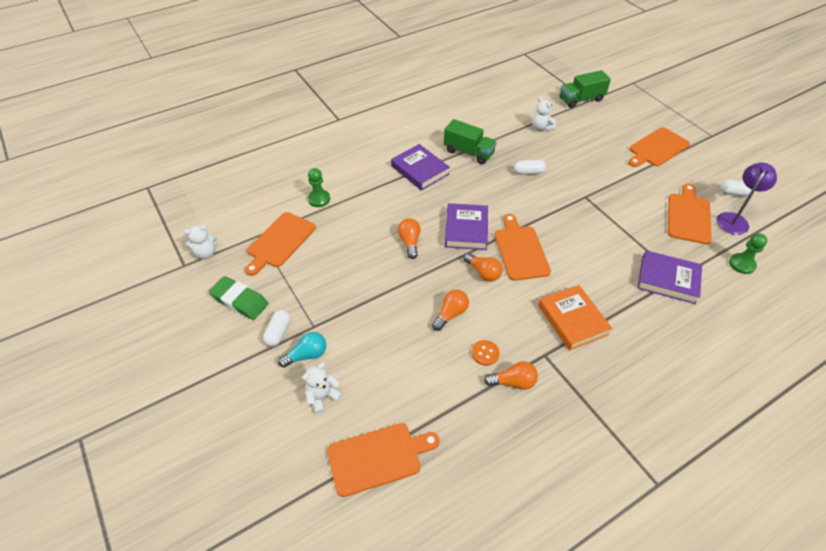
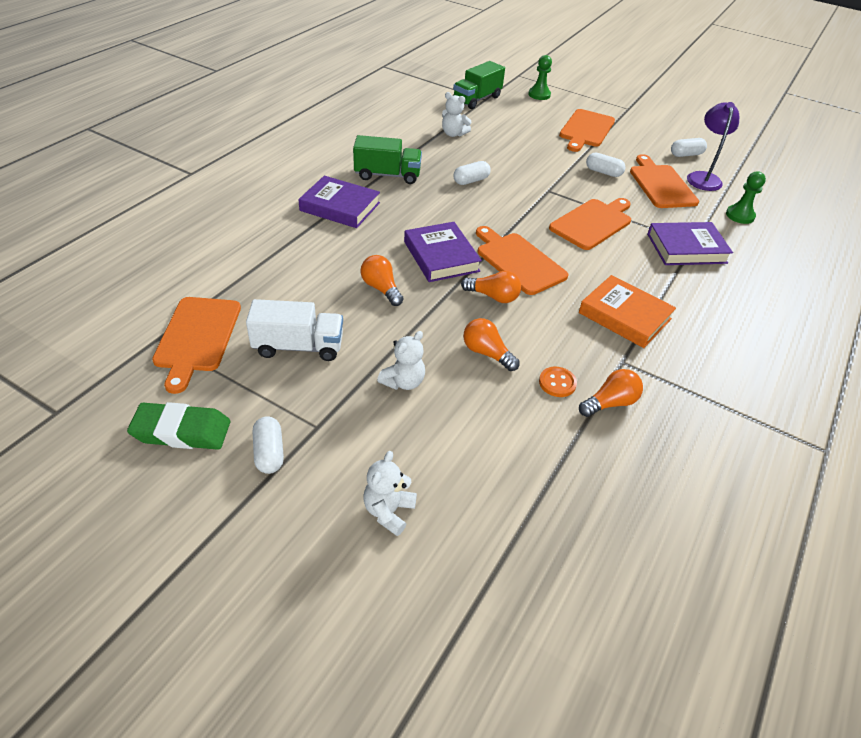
camera: 30 degrees left, 5 degrees down
(206, 253) = (84, 385): white teddy bear -> white teddy bear (403, 382)
(306, 355) = (330, 467): turquoise light bulb -> none
(319, 199) = (223, 271): green pawn -> green pawn (539, 95)
(334, 268) = (298, 346): none -> white truck
(378, 458) = (514, 556): orange cutting board -> orange cutting board (592, 223)
(450, 314) = (487, 353): orange light bulb -> orange light bulb turned 60 degrees counterclockwise
(644, 192) = (603, 172): none -> white capsule

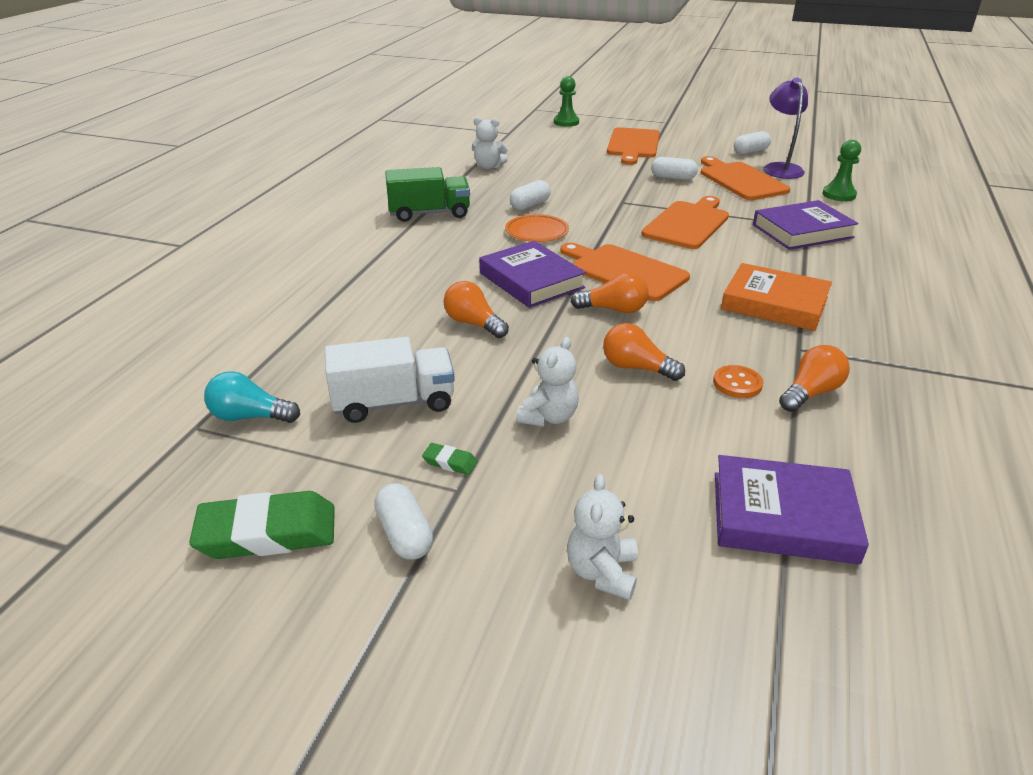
camera: 10 degrees left, 10 degrees down
(197, 337) = (250, 416): orange cutting board -> turquoise light bulb
(319, 404) = (450, 462): none -> green eraser
(340, 207) = (385, 251): purple book -> purple book (783, 516)
(465, 209) = (537, 232): none -> orange plate
(477, 99) = (500, 134): green truck -> none

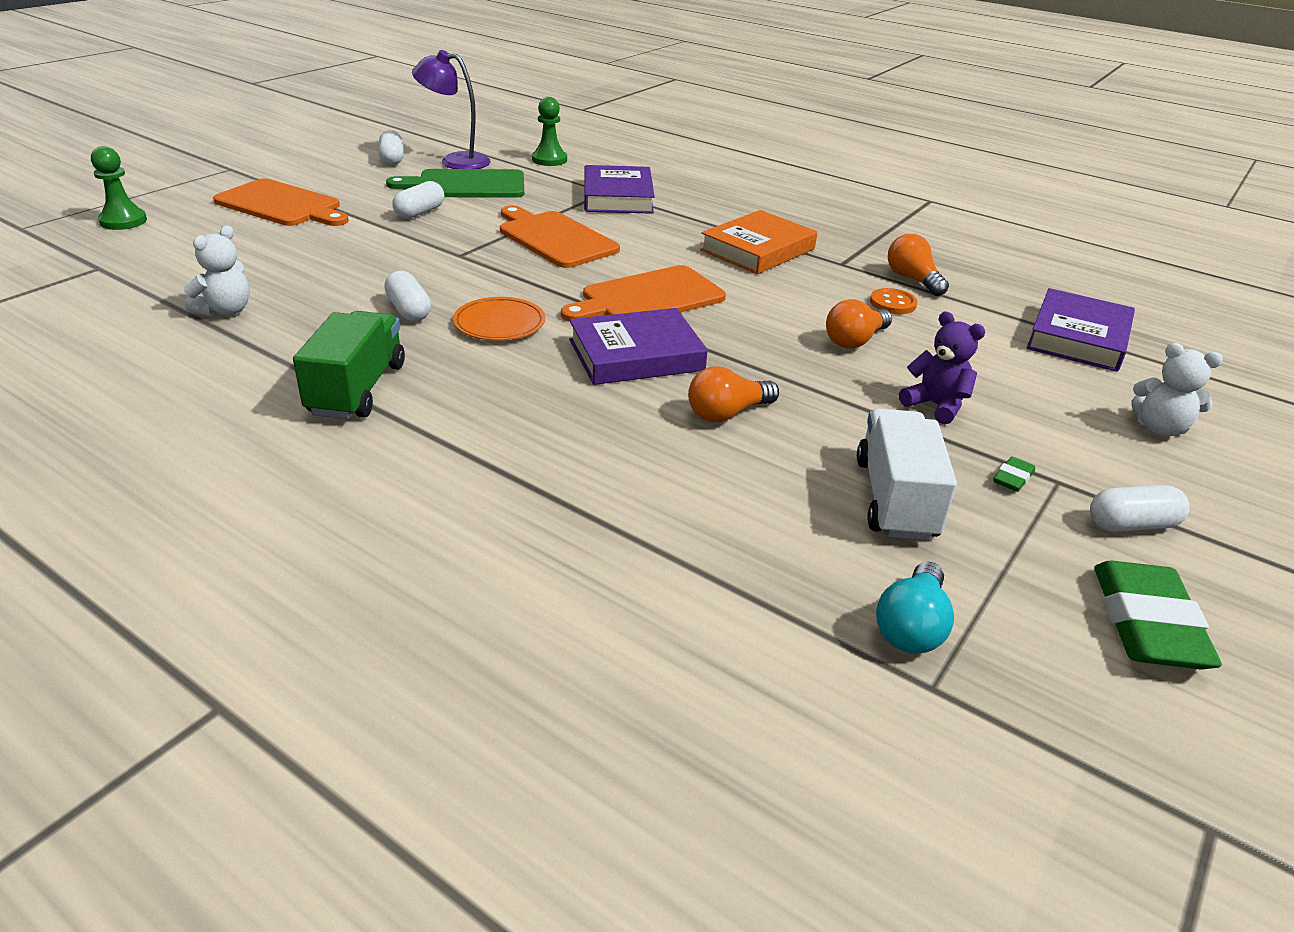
camera: 75 degrees left, 0 degrees up
(548, 417) = (936, 405): white teddy bear -> purple teddy bear
(613, 309) = (733, 324): orange light bulb -> none
(741, 180) = (466, 185): orange cutting board -> green cutting board

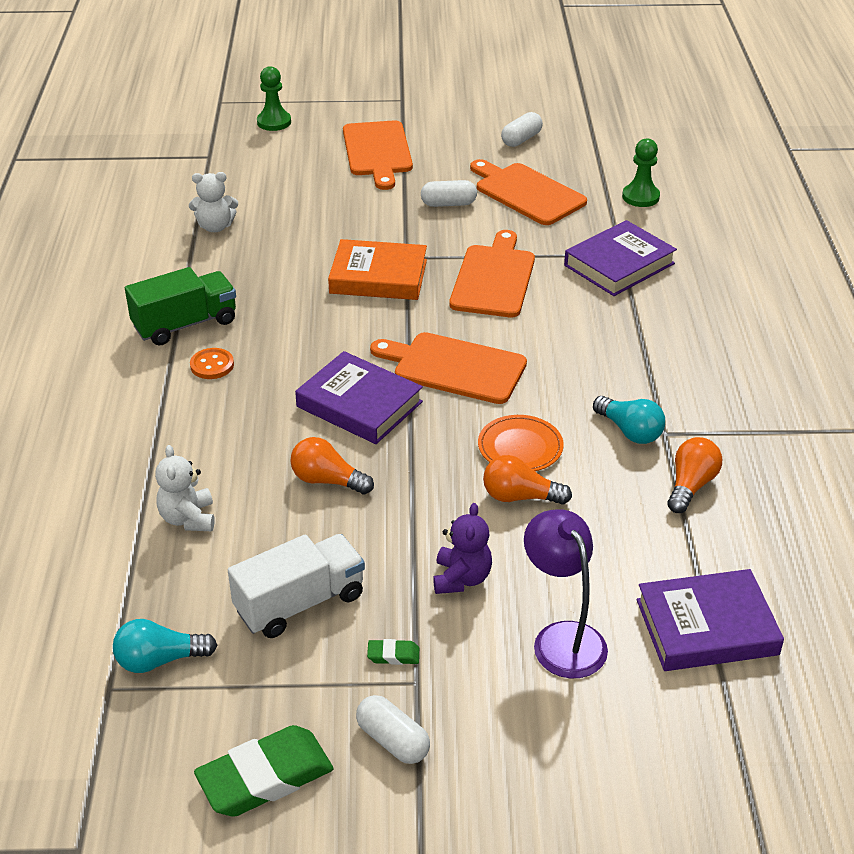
camera: 55 degrees right, 5 degrees up
(409, 310) = (300, 285): white capsule -> none
(455, 161) = (564, 163): purple lamp -> purple lamp (562, 638)
(466, 185) = (527, 193): green cutting board -> orange cutting board
(499, 323) = (330, 327): orange plate -> orange plate (520, 447)
(758, 250) = (623, 378): orange book -> orange book (378, 276)
(824, 272) = (629, 431): none -> turquoise light bulb
(892, 303) = (621, 491): orange button -> orange button (212, 365)
(1159, 428) = (579, 724): white teddy bear -> white teddy bear (188, 518)

